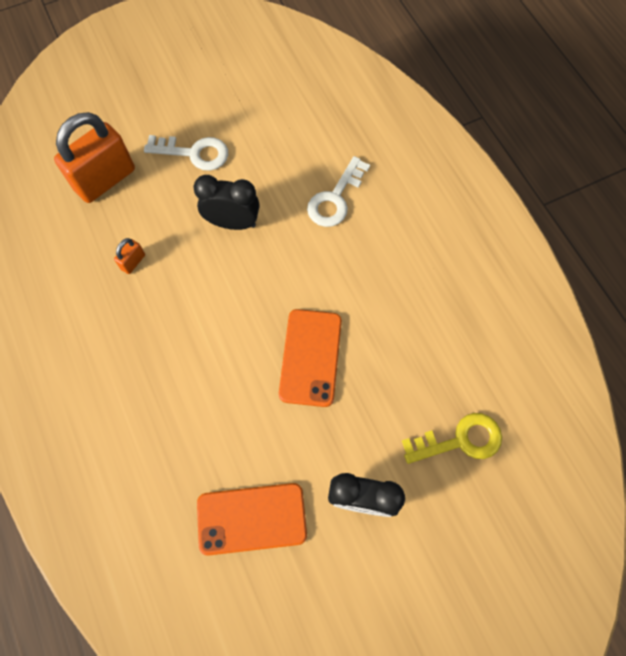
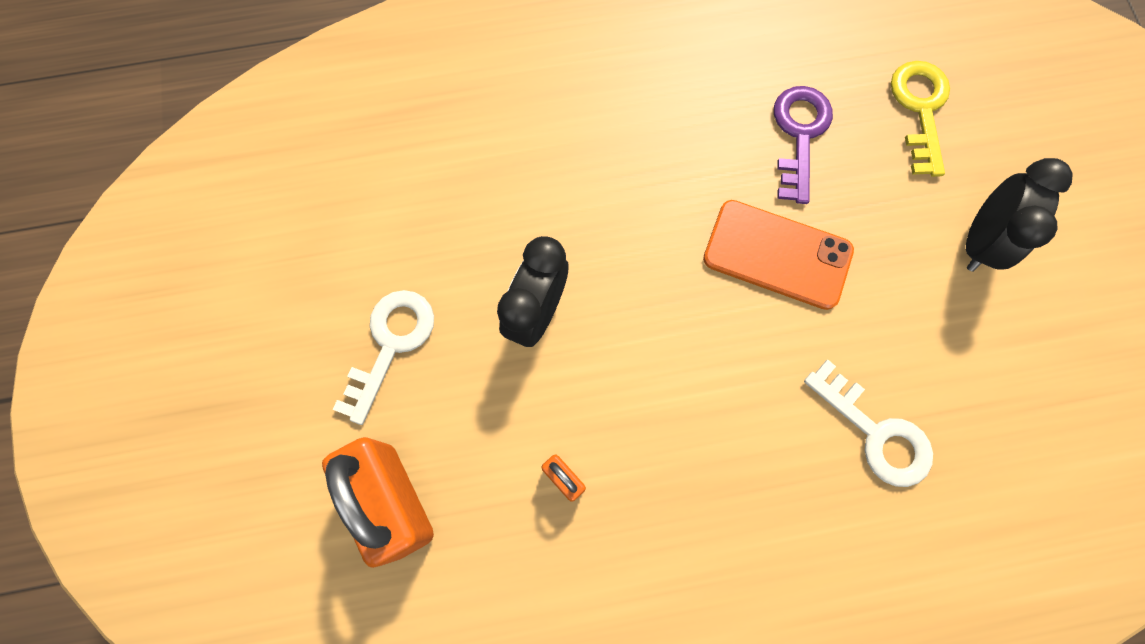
camera: 75 degrees left, 5 degrees up
(251, 518) = (988, 382): orange phone -> none
(335, 198) = (538, 161): white key -> white key (875, 433)
(408, 356) = (799, 135): none -> purple key

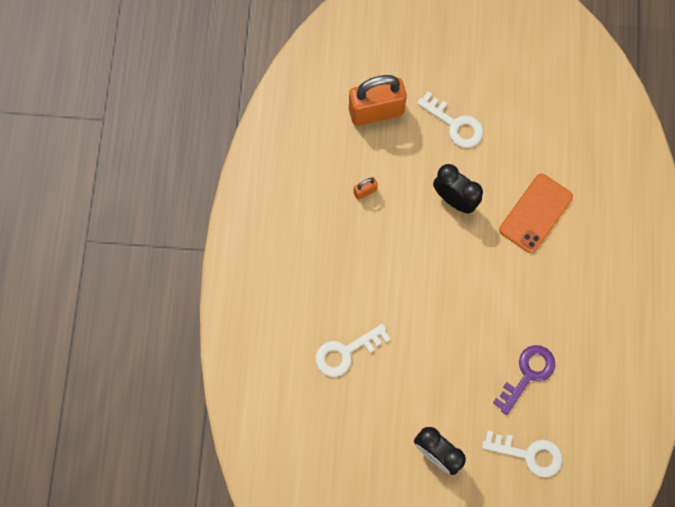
camera: 105 degrees right, 0 degrees up
(777, 255) = (456, 335): orange phone -> orange phone (535, 213)
(799, 135) = (527, 374): purple key -> purple key turned 75 degrees counterclockwise
(920, 109) = (529, 454): yellow key -> white key

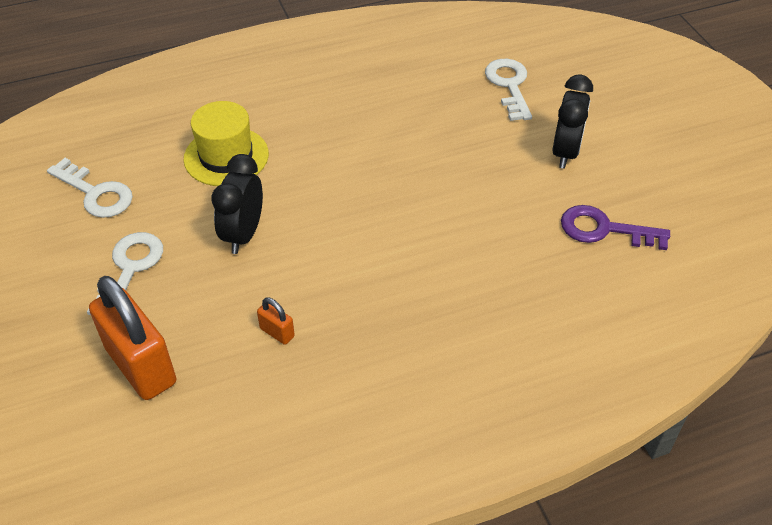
camera: 115 degrees left, 25 degrees down
(346, 352) = (512, 271): white key -> white key (96, 193)
(527, 374) = (425, 109): purple key -> purple key (604, 229)
(535, 213) = (226, 156): orange phone -> yellow hat

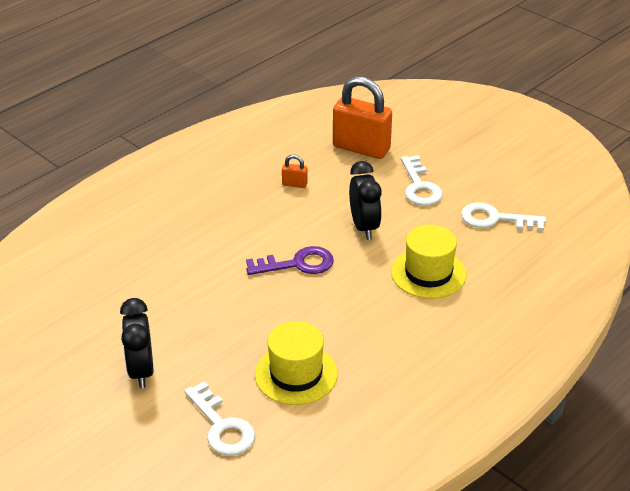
camera: 155 degrees right, 10 degrees down
(423, 105) = (296, 374): none -> yellow hat
(604, 229) = (90, 314): purple key -> purple key (297, 264)

